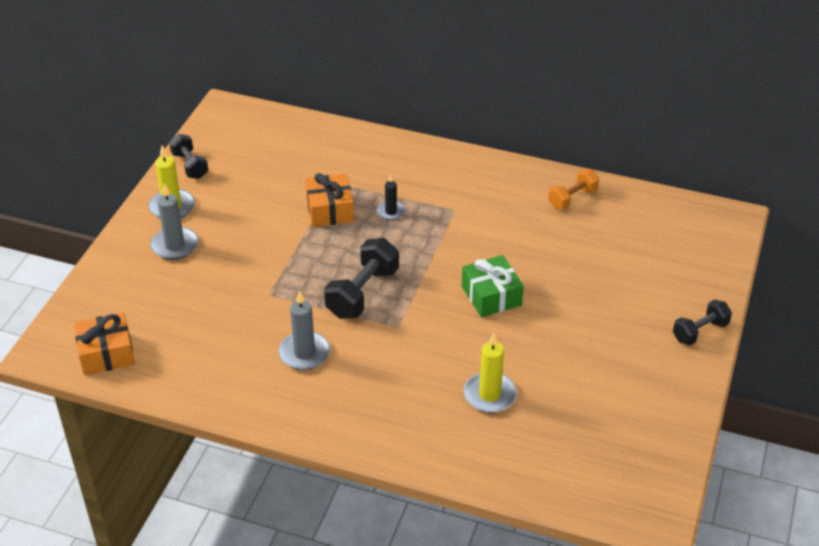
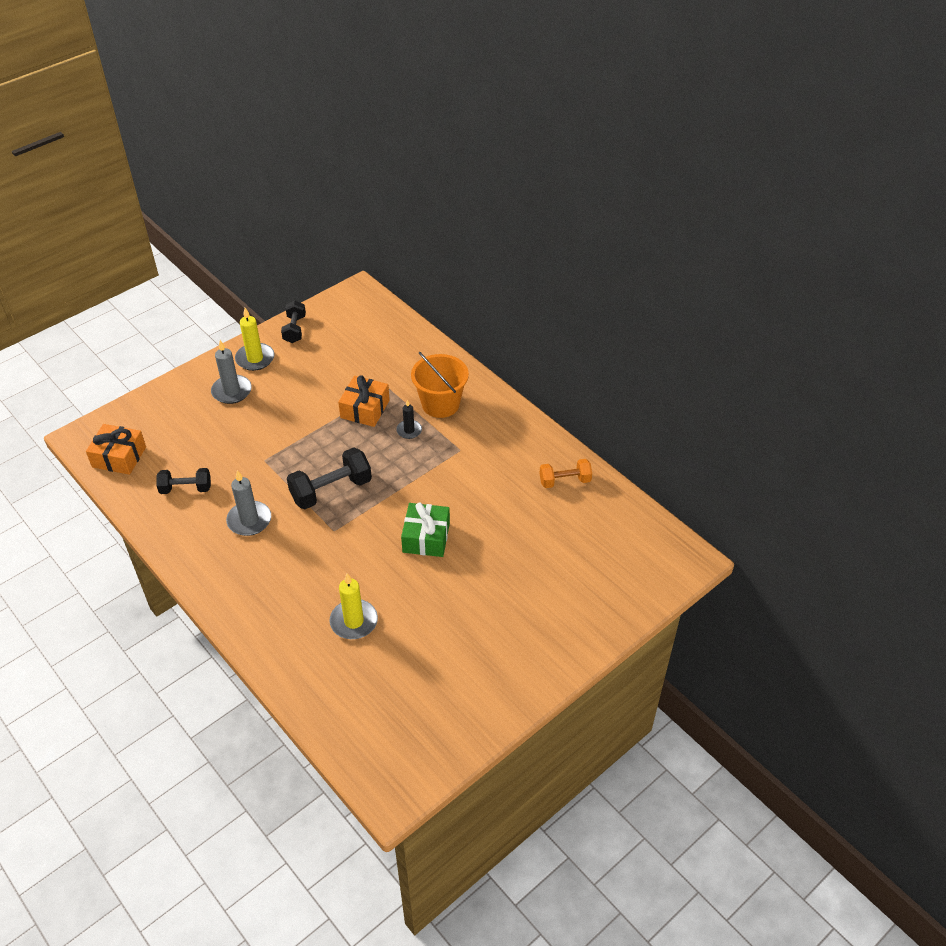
camera: 30 degrees right, 5 degrees up
(400, 178) = (440, 404): none -> orange bucket
(700, 332) = (570, 650): black dumbbell -> black dumbbell (186, 488)

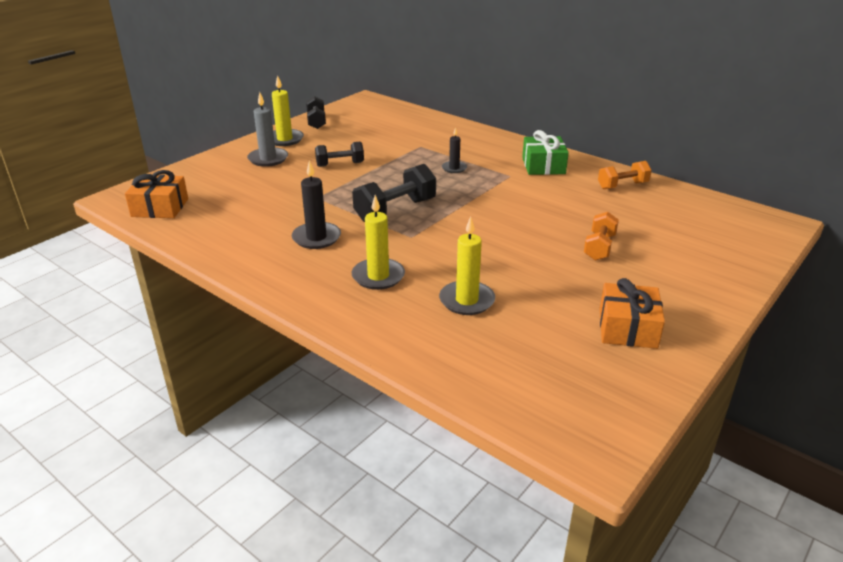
camera: 10 degrees left, 15 degrees down
(186, 488) = (239, 222): black dumbbell -> black dumbbell (340, 164)
(249, 520) = (316, 238): grey candle -> black candle
(289, 580) = (378, 276): none -> yellow candle
(365, 409) = (404, 159): orange gift -> orange gift (627, 328)
(426, 537) = (511, 232): green gift -> green gift (543, 166)
(440, 404) = (475, 151): orange bucket -> none
(498, 570) = (599, 247): none -> orange dumbbell

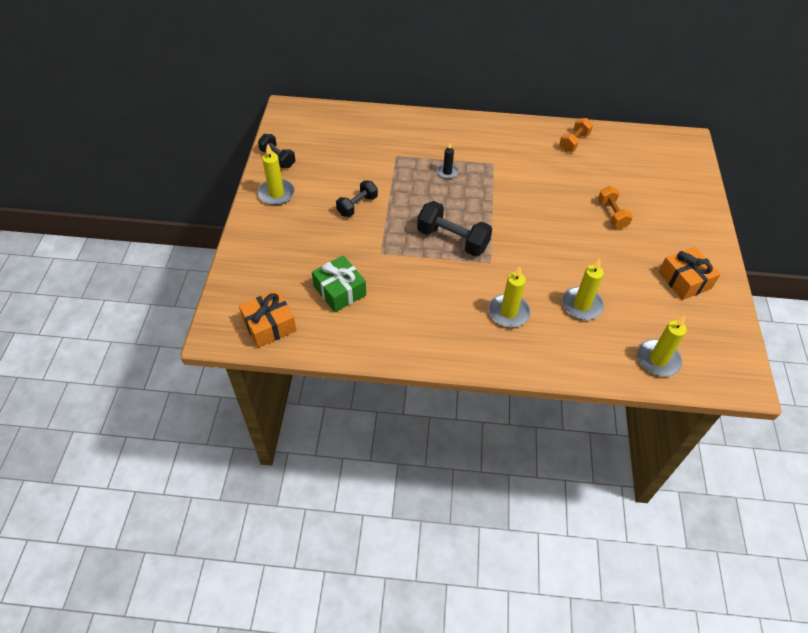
camera: 35 degrees left, 20 degrees up
(268, 159) = (291, 225): grey candle -> none
(316, 238) = (428, 296): black candle -> none
(395, 210) = (452, 240): black dumbbell -> black dumbbell turned 75 degrees counterclockwise
(500, 380) = (658, 360): none -> yellow candle
(543, 166) = (505, 142): green gift -> green gift (339, 291)

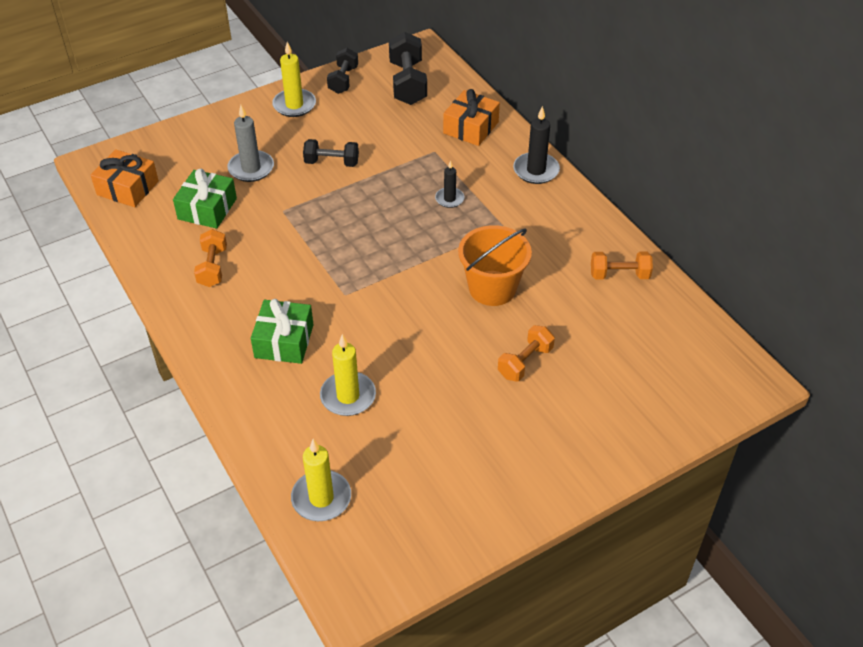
camera: 55 degrees right, 5 degrees down
(320, 247) = (251, 168): none -> grey candle
(404, 316) = (212, 267): none -> orange dumbbell
(452, 240) = (350, 251): black dumbbell -> black dumbbell (407, 83)
(457, 125) = (536, 170): none -> black candle
(508, 312) = (284, 341): yellow candle -> green gift
(541, 195) = (492, 288): none -> orange bucket
(684, 280) = (476, 475): orange gift -> orange gift (471, 128)

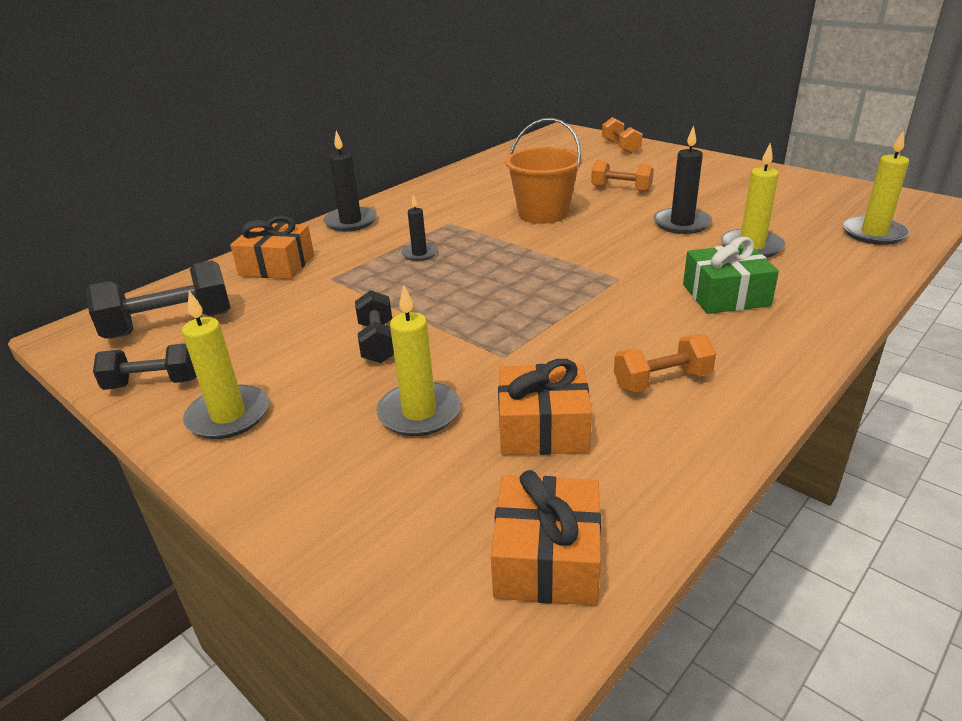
camera: 105 degrees left, 15 degrees down
(207, 209) = (543, 428): green gift -> orange gift
(251, 168) = (419, 413): grey candle -> yellow candle
(419, 372) = (682, 223): none -> black candle
(619, 275) = (485, 174): orange dumbbell -> orange dumbbell (620, 147)

